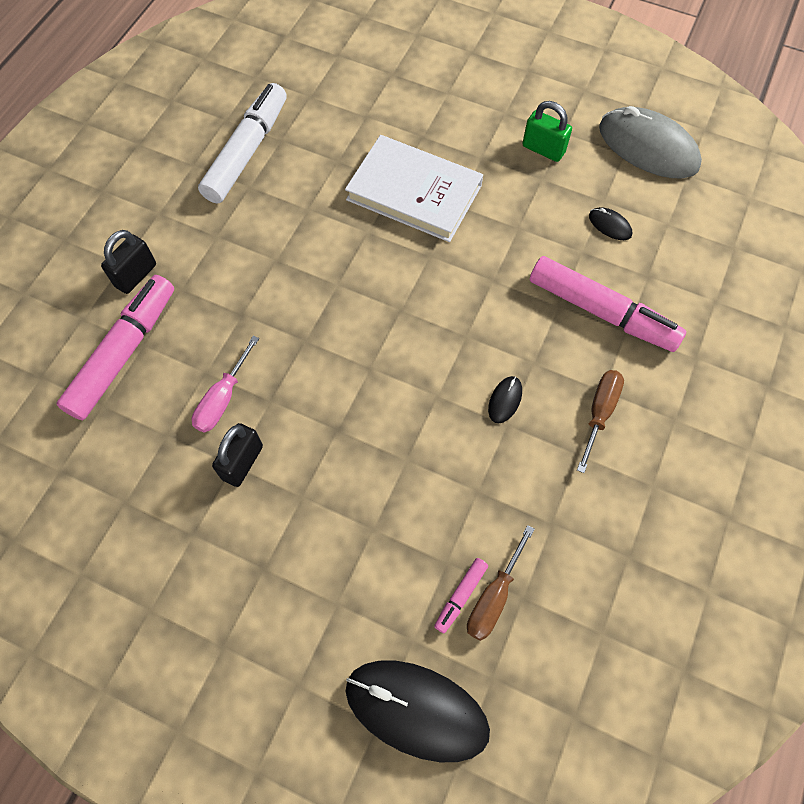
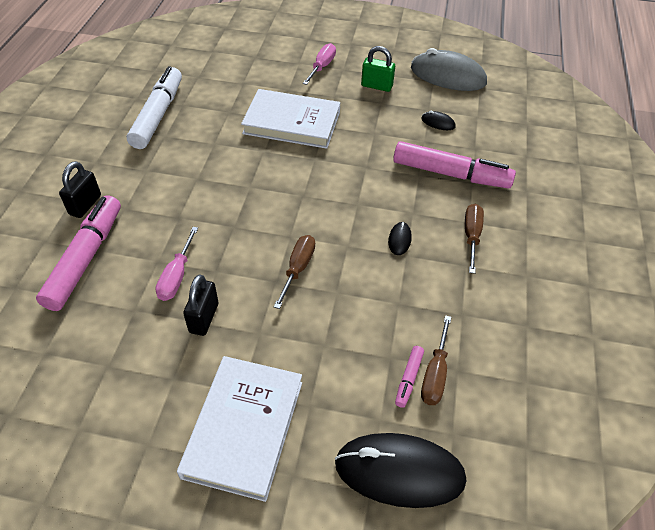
camera: 15 degrees left, 15 degrees down
(257, 615) = (244, 428): none -> white book
(368, 417) = (298, 269): none -> brown screwdriver
(477, 104) = (322, 67): none -> pink screwdriver

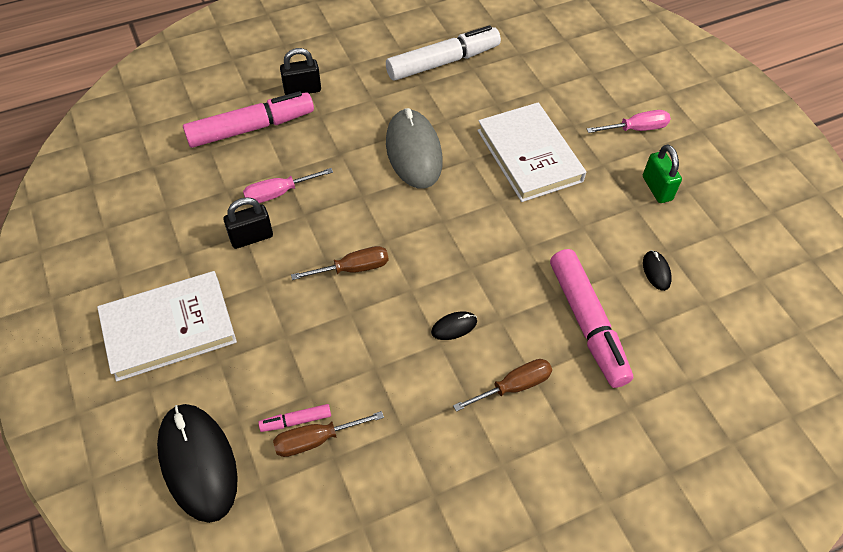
camera: 55 degrees right, 5 degrees up
(448, 76) = (746, 240): grey mouse -> grey mouse (414, 152)

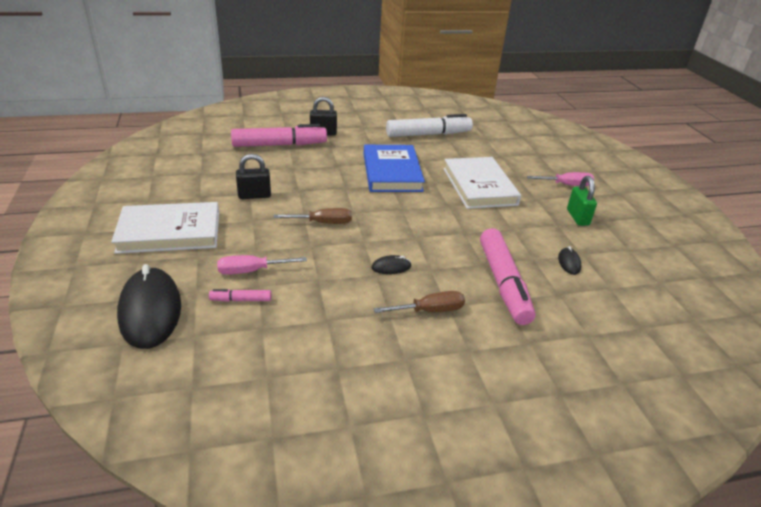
camera: 10 degrees right, 20 degrees down
(278, 193) = (284, 177): pink screwdriver -> pink screwdriver (251, 271)
(316, 440) = (252, 314): brown screwdriver -> none
(414, 152) = (392, 172): grey mouse -> blue book

